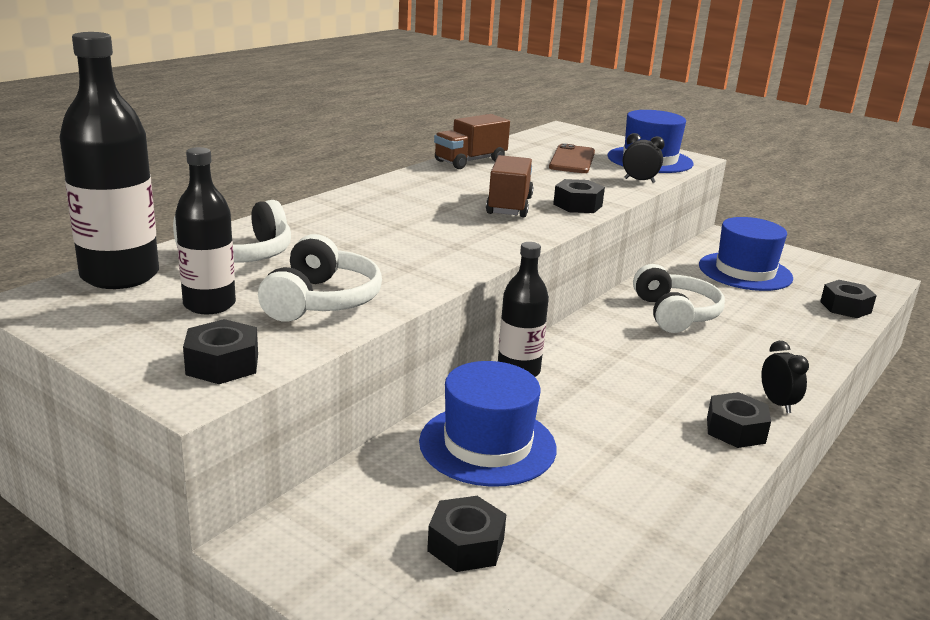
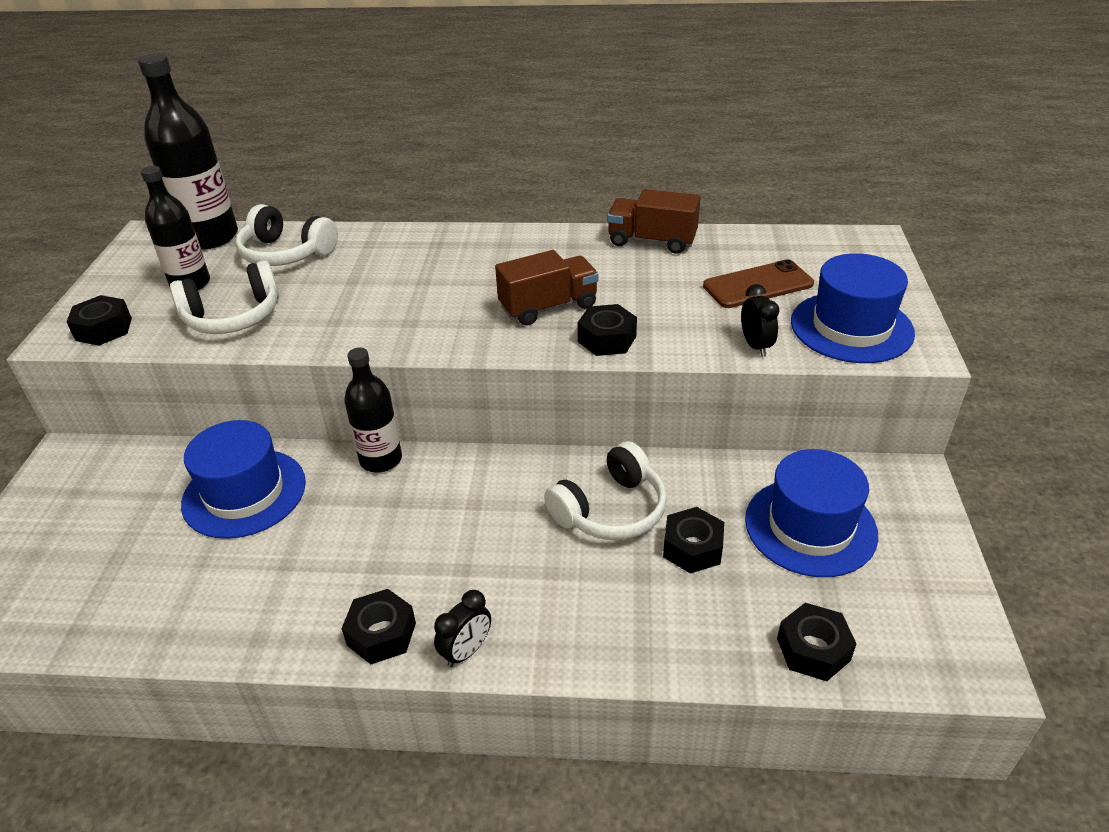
camera: 60 degrees right, 15 degrees up
(466, 545) = (102, 538): black nut -> black nut (692, 548)

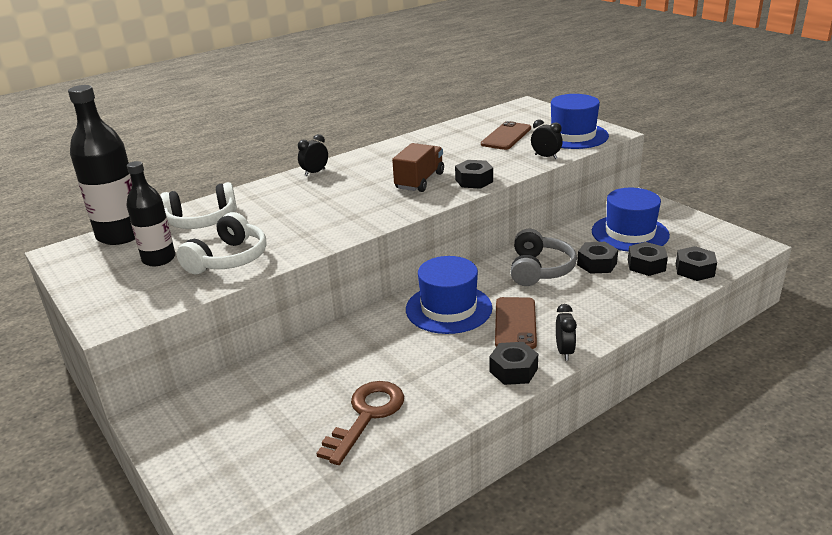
camera: 40 degrees left, 10 degrees down
(104, 329) = (137, 303): black nut -> black nut (646, 265)
(190, 582) = (366, 416): none -> brown key
(244, 493) = (325, 365): blue hat -> blue hat (448, 308)
(381, 459) = (385, 310): black bottle -> none
(468, 238) = (315, 172): none -> black clock
(474, 570) = (515, 323): none -> brown phone
(610, 510) = (539, 269): white headphones -> grey headphones
(652, 241) = (423, 138): brown truck -> none

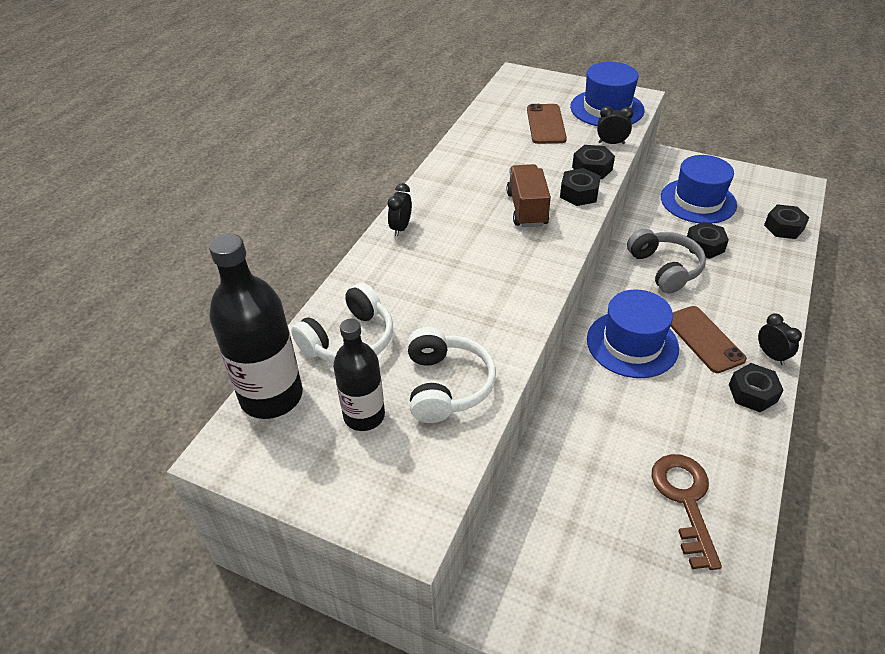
camera: 30 degrees left, 15 degrees up
(646, 265) = (744, 234): black nut -> black nut (592, 168)

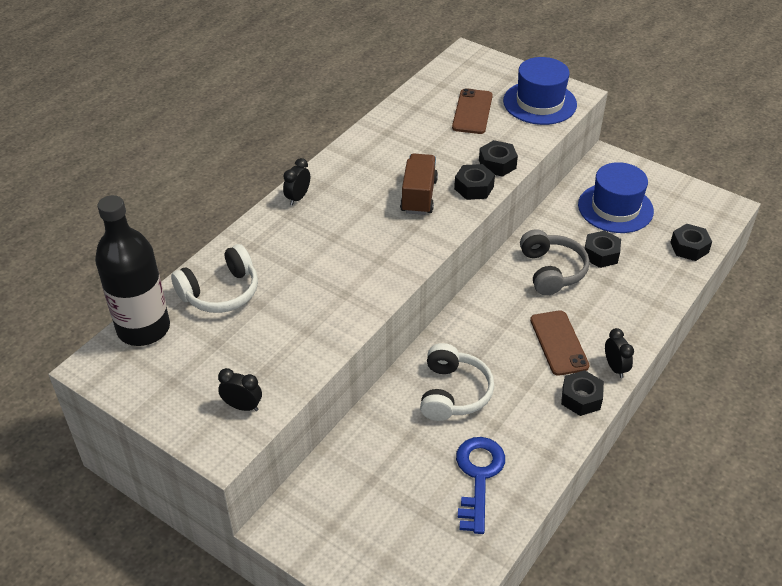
camera: 10 degrees right, 0 degrees up
(364, 416) = (213, 356): black bottle -> none
(446, 385) = (288, 343): white headphones -> white headphones (453, 393)
(611, 143) = (527, 140): black clock -> black clock (242, 406)
(632, 344) = (489, 336): blue hat -> none
(685, 501) = (478, 477): brown key -> blue key

